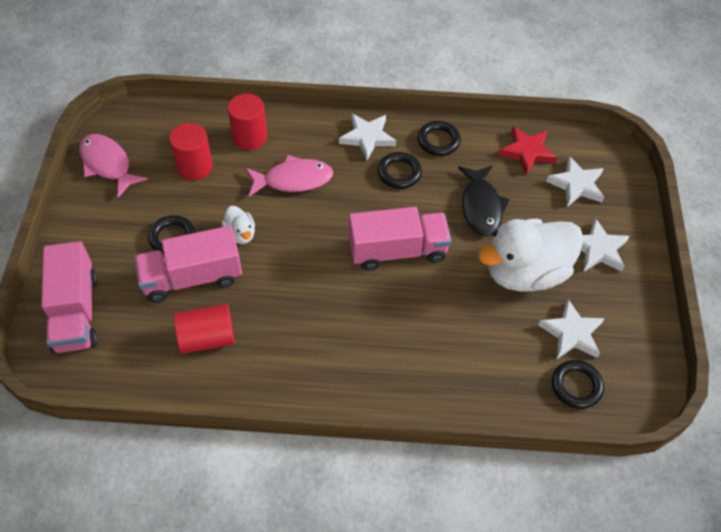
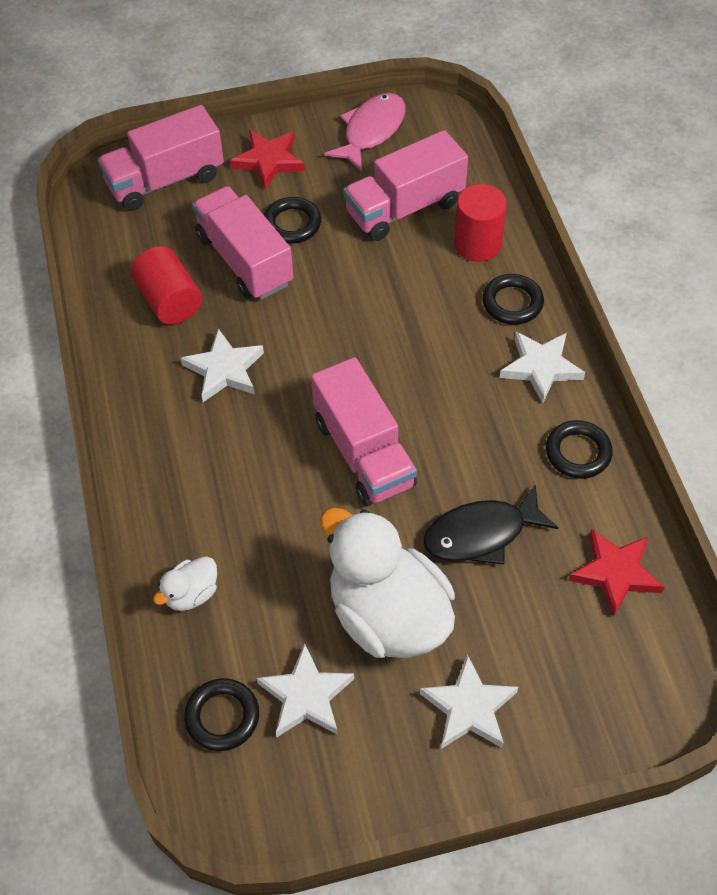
camera: 75 degrees right, 0 degrees up
(98, 236) = (269, 161): none -> red star
(195, 167) = (405, 208): red cylinder -> pink truck
(240, 234) = (323, 284): white duck -> white duck (191, 594)
(293, 180) = (430, 309): pink fish -> none
(399, 173) = (496, 420): black ring -> black ring (512, 303)
(576, 185) = (582, 655): white star -> white star (224, 369)

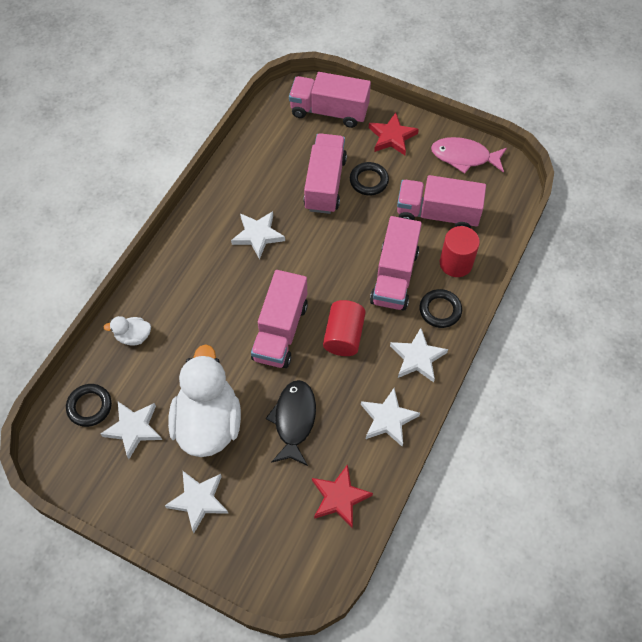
camera: 40 degrees right, 5 degrees up
(169, 300) = (268, 179): red cylinder -> red cylinder (344, 336)
(371, 131) = (464, 157): pink fish -> pink fish turned 150 degrees counterclockwise
(428, 303) = (394, 276): none -> pink truck
(481, 534) = (294, 420): black fish -> black fish turned 75 degrees clockwise
(578, 452) = (388, 419): black ring -> white star

